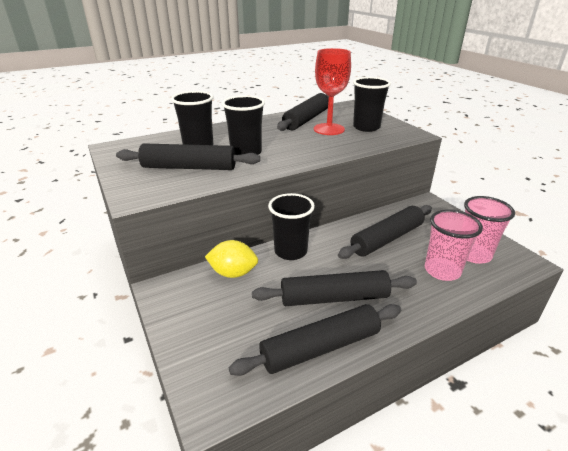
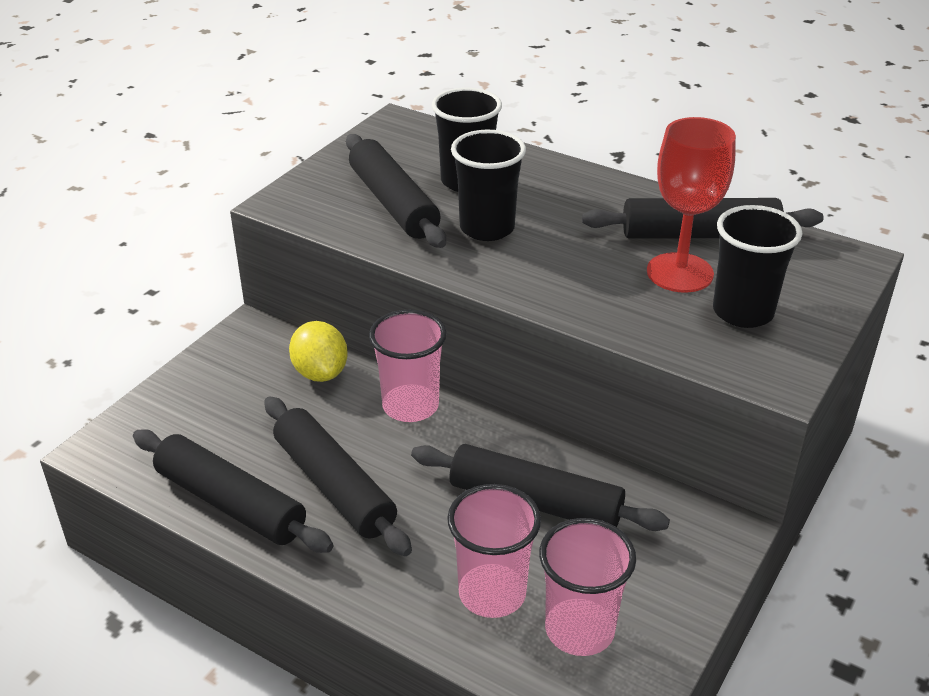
camera: 60 degrees right, 5 degrees up
(290, 251) = (410, 406): black cup -> pink cup

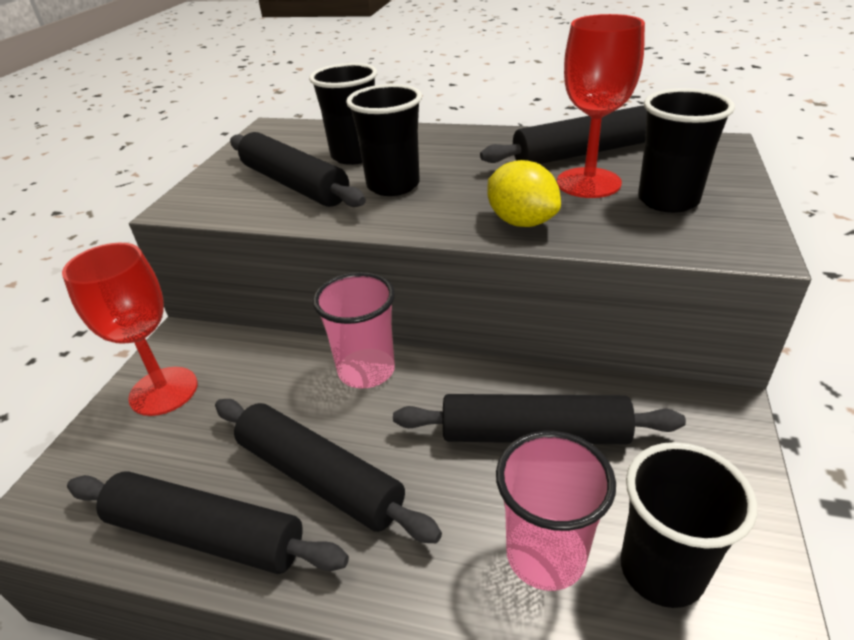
camera: 15 degrees left, 0 degrees up
(224, 376) = (163, 391): none -> red goblet
(320, 373) = (264, 362): yellow lemon -> yellow lemon (521, 222)
(579, 630) = (661, 570): pink cup -> black cup

